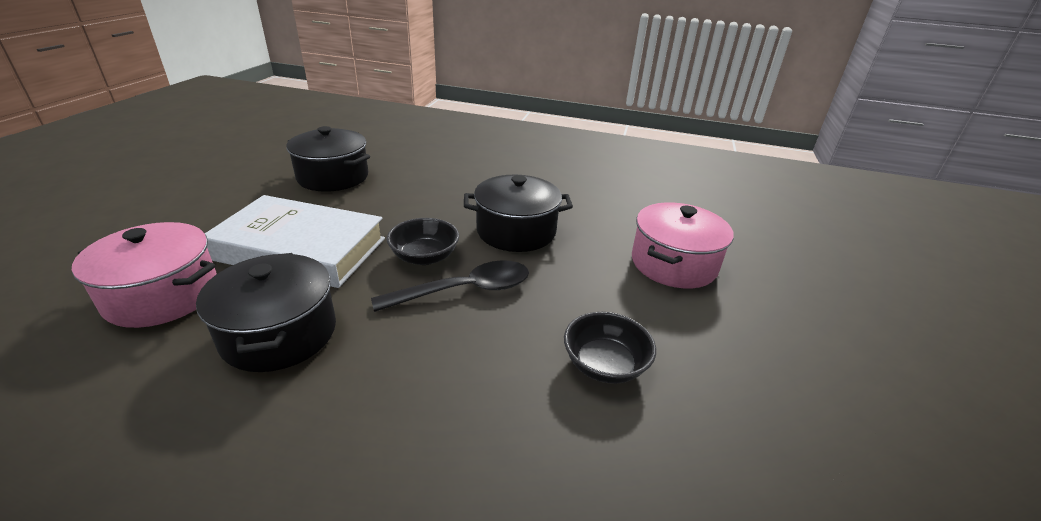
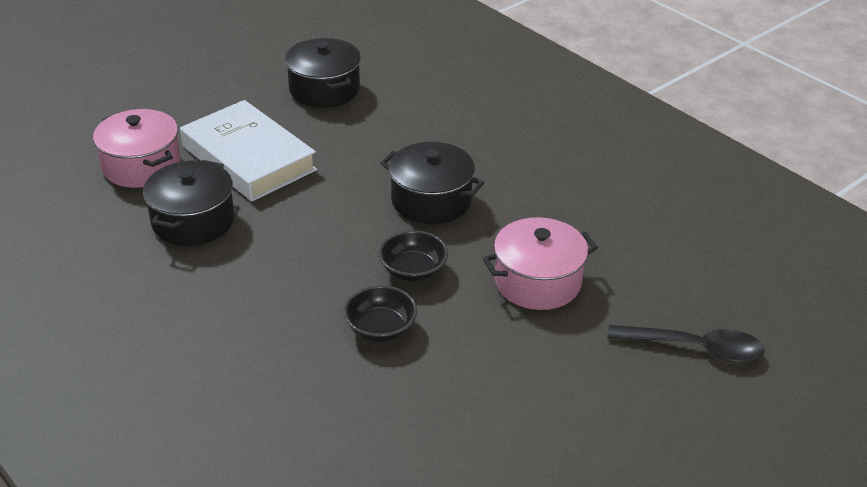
camera: 35 degrees right, 5 degrees up
(424, 257) = (333, 198): black bowl -> black bowl (413, 271)
(465, 290) = (338, 237): black spoon -> black spoon (695, 348)

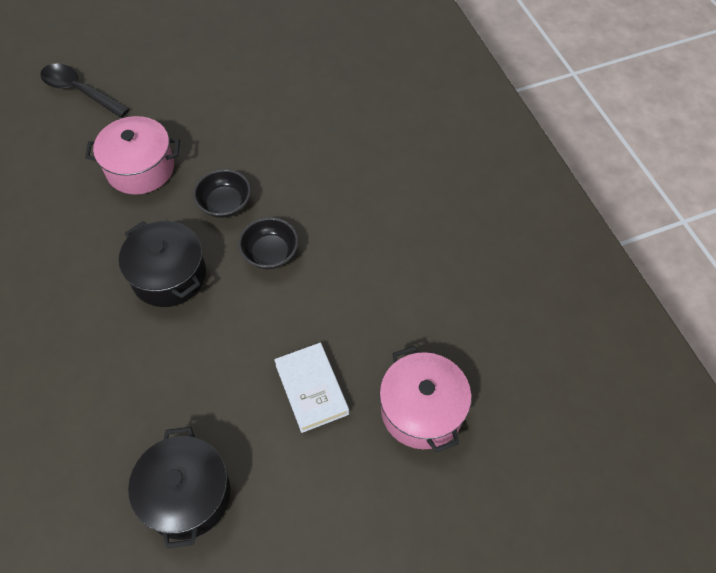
camera: 160 degrees left, 20 degrees up
(193, 221) = (385, 312): black pot -> none
(248, 158) = (311, 389): white book -> white book, size x0.60
(380, 329) = (274, 160): black bowl -> black bowl (270, 253)

